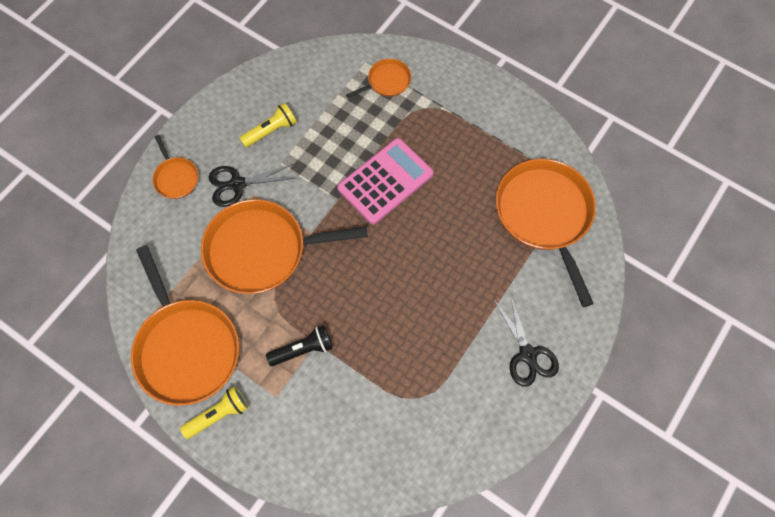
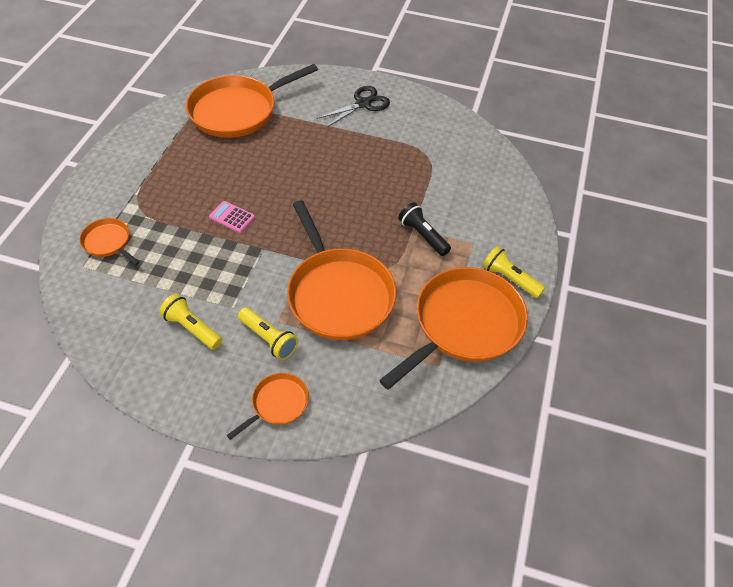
camera: 110 degrees left, 15 degrees down
(237, 184) = (269, 339): black scissors -> yellow flashlight
(385, 181) = (232, 217): pink calculator -> pink calculator, size x0.46

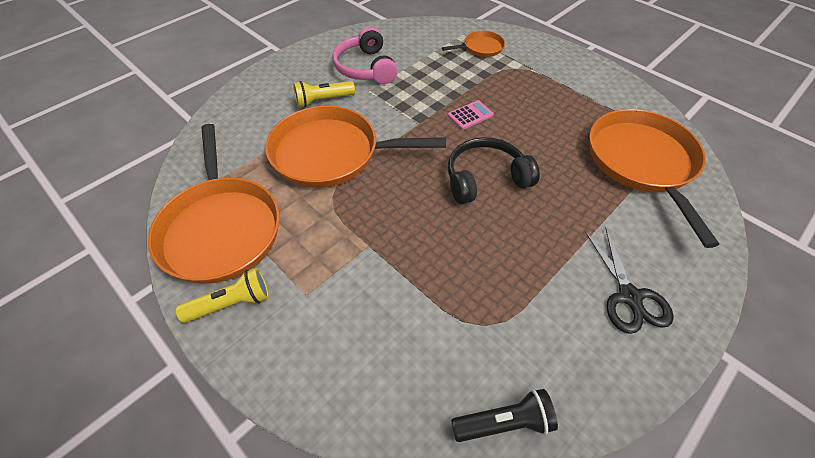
camera: 120 degrees right, 0 degrees up
(192, 328) = (366, 68): yellow flashlight -> pink headphones
(278, 404) = (266, 89): orange pan -> none
(306, 186) = (485, 179): none -> black headphones
(422, 235) = (351, 249): black flashlight -> black flashlight (504, 422)

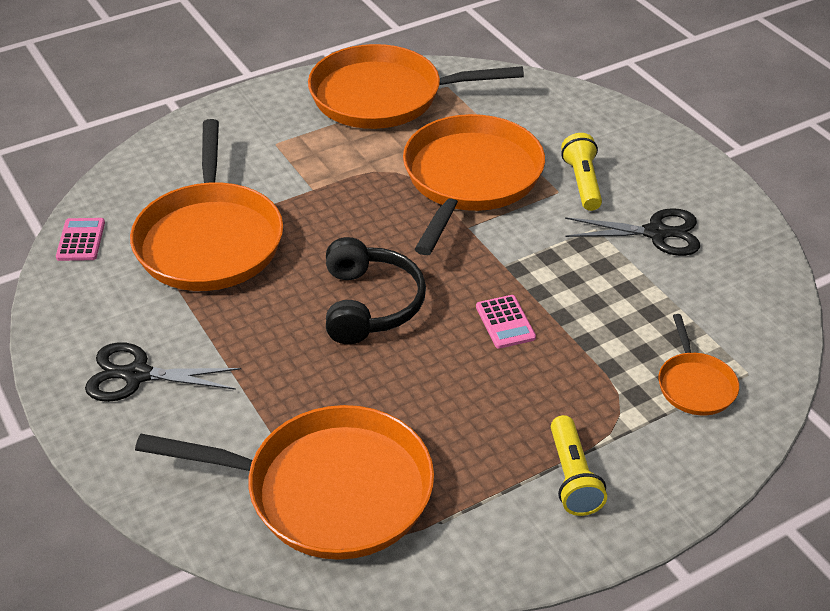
camera: 105 degrees right, 10 degrees down
(231, 303) = (289, 101): yellow flashlight -> yellow flashlight (573, 477)
(366, 68) = (656, 233): pink headphones -> black scissors
(459, 301) = (210, 240): none -> orange pan
(504, 422) = (81, 240): black flashlight -> pink calculator

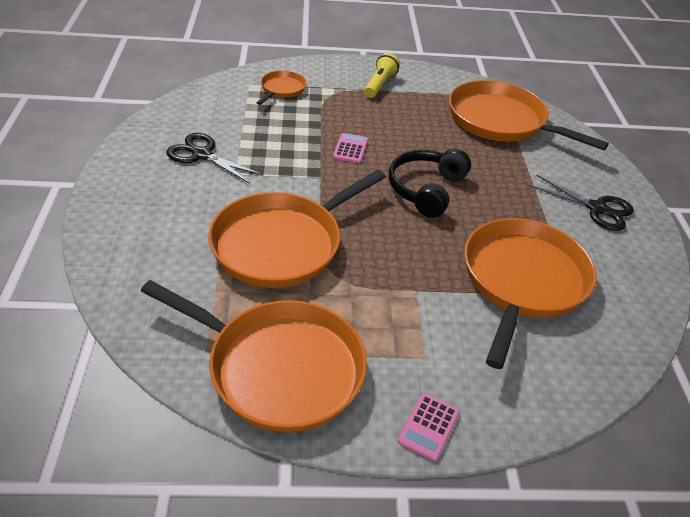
camera: 155 degrees left, 0 degrees up
(81, 240) = (635, 327): pink calculator -> pink calculator (428, 427)
(582, 182) = (204, 205): yellow flashlight -> none

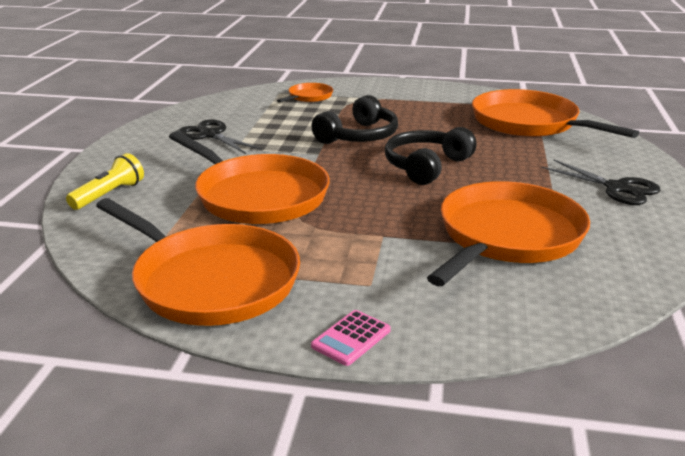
camera: 15 degrees right, 15 degrees down
(282, 244) = (258, 195): orange pan -> orange pan turned 105 degrees counterclockwise
(350, 149) = (359, 136): pink calculator -> black headphones
(379, 84) = (408, 96): yellow flashlight -> yellow flashlight (109, 194)

